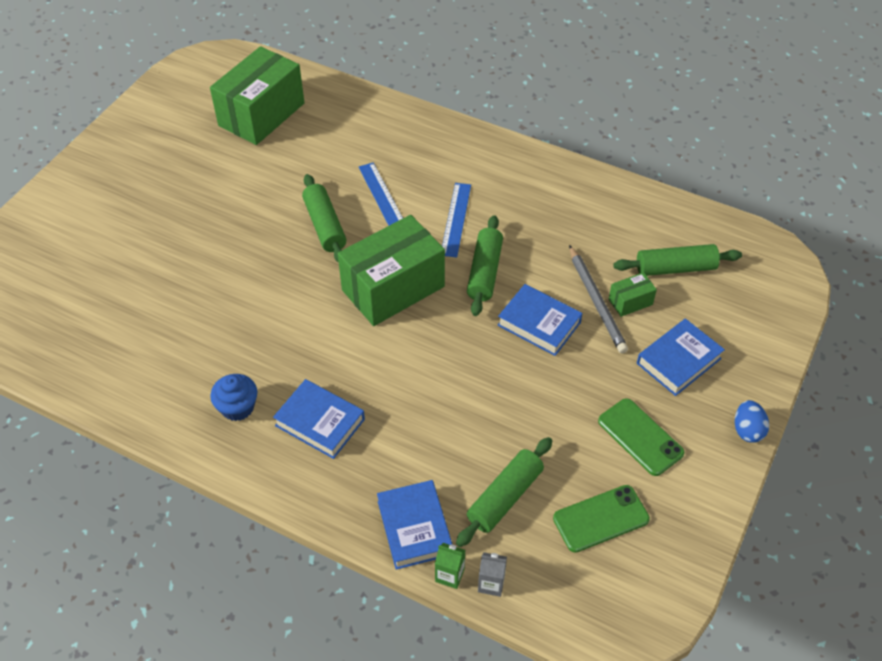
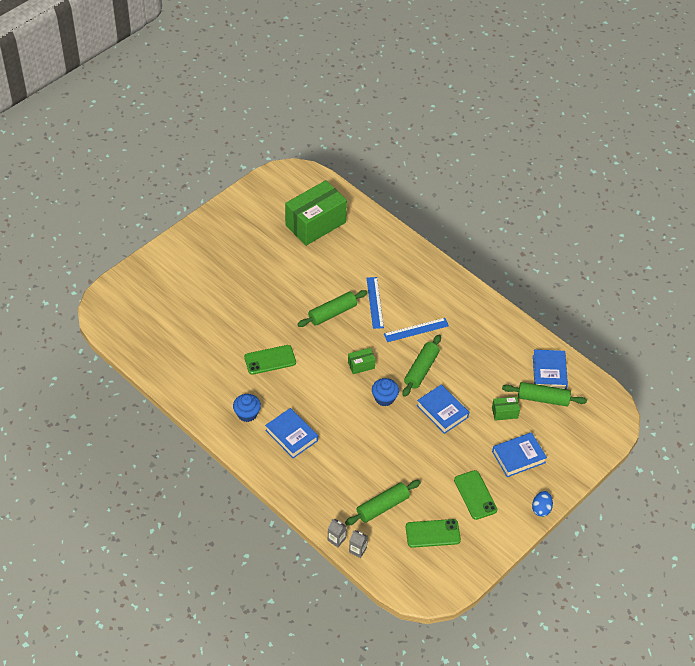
camera: 15 degrees right, 0 degrees up
(250, 315) = (270, 360): none -> green phone
(325, 226) = (332, 313): green rolling pin -> green rolling pin turned 60 degrees clockwise
(393, 288) = (361, 365): green box -> green box, size x0.43
(414, 528) = (326, 509): blue book -> blue book (549, 372)
(445, 327) = (384, 398): none -> blue cupcake
(449, 575) = (336, 539): green carton -> grey carton
(456, 219) = (416, 330): blue ruler -> blue ruler turned 45 degrees clockwise
(596, 301) = (483, 407): grey pencil -> none

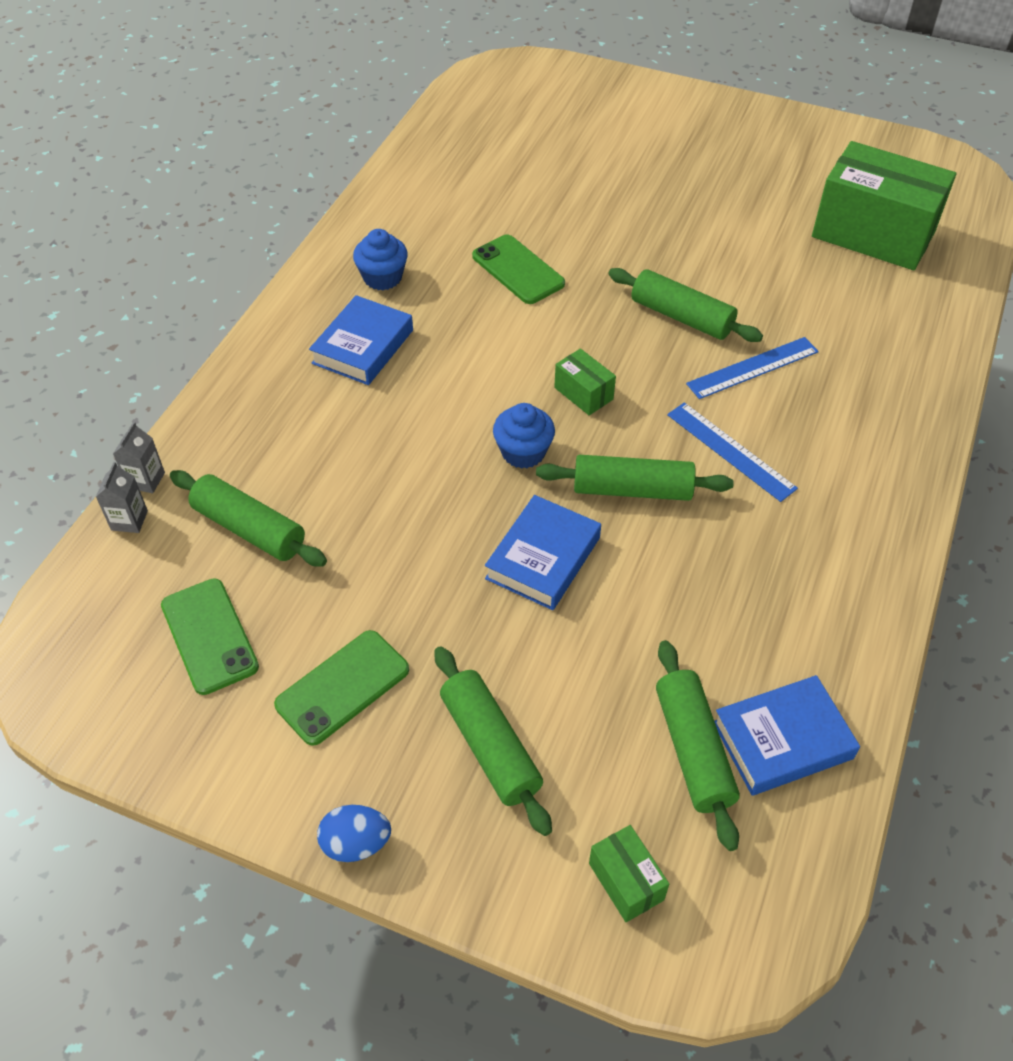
camera: 70 degrees right, 0 degrees up
(504, 413) = (605, 679): green box -> green box (626, 881)
(518, 457) = (490, 746): blue book -> green rolling pin

